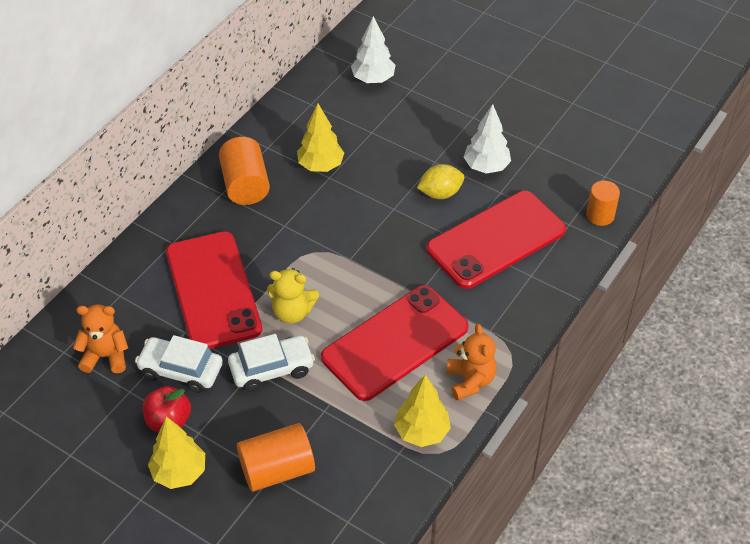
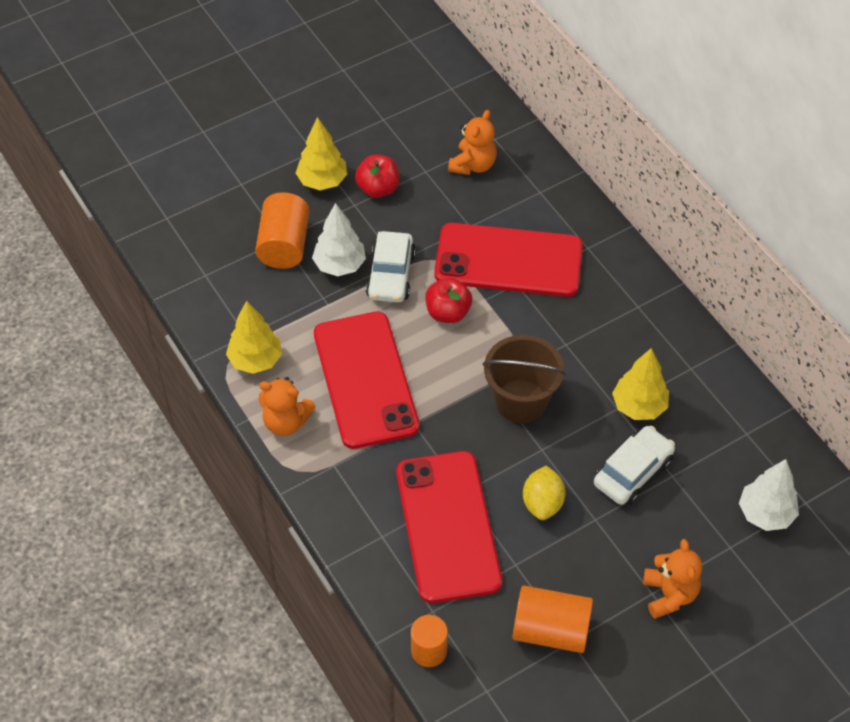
camera: 115 degrees right, 5 degrees up
(181, 370) = (427, 211): white car -> white car (633, 472)
(245, 185) = (640, 330): orange cylinder -> orange cylinder (550, 630)
(292, 312) = (448, 312): yellow teddy bear -> red apple
(356, 235) = (521, 401): none -> brown bucket
(468, 109) = (669, 594): none -> orange teddy bear
(486, 167) = (562, 568): white tree -> white tree (340, 265)

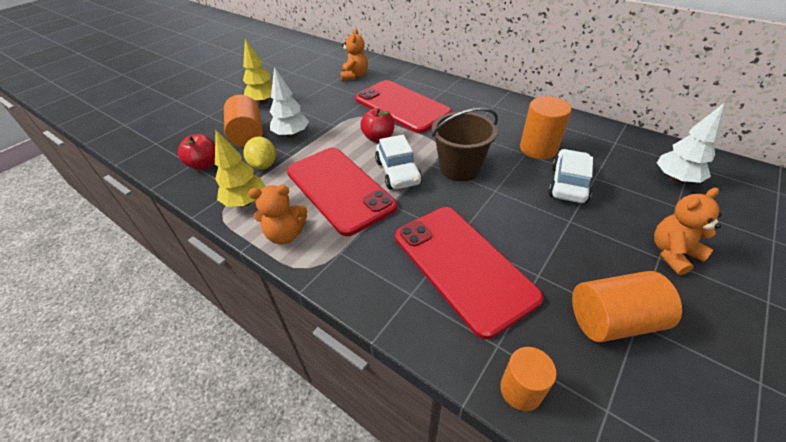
camera: 20 degrees left, 10 degrees down
(378, 188) = (301, 97): red apple -> red apple (204, 165)
(391, 275) = (329, 131): white car -> white car (398, 172)
(508, 260) = (402, 106): red phone -> red phone turned 60 degrees clockwise
(542, 503) = (523, 223): yellow lemon -> yellow lemon (264, 165)
(639, 406) = (538, 149): yellow tree -> orange cylinder
(669, 594) = (673, 253): orange teddy bear -> orange teddy bear turned 90 degrees counterclockwise

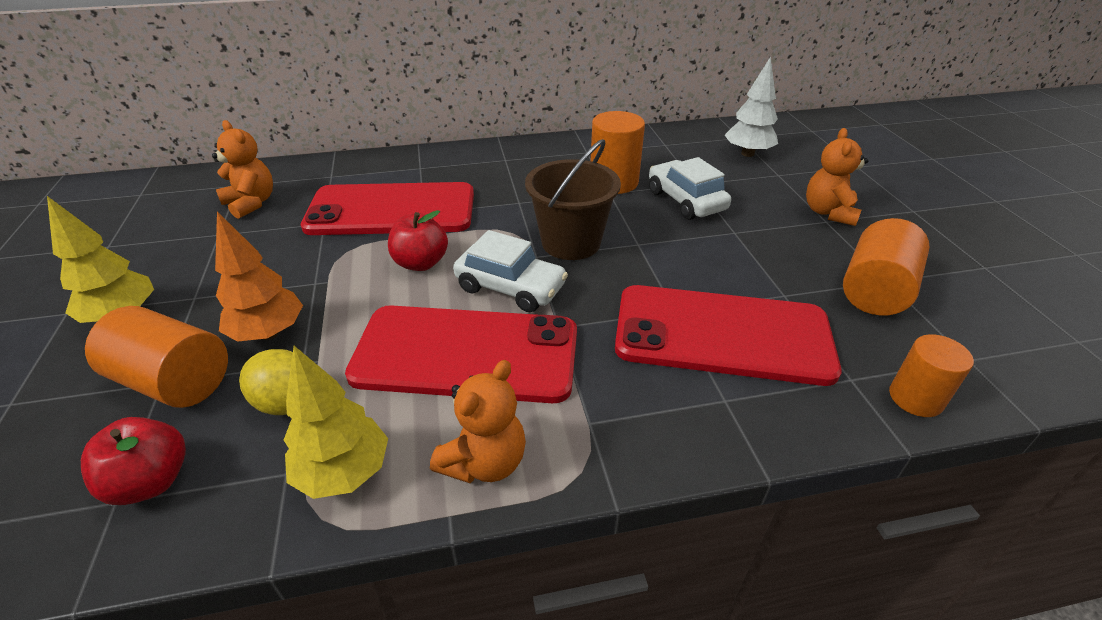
camera: 50 degrees left, 5 degrees down
(292, 135) = (269, 333): white tree -> orange tree

